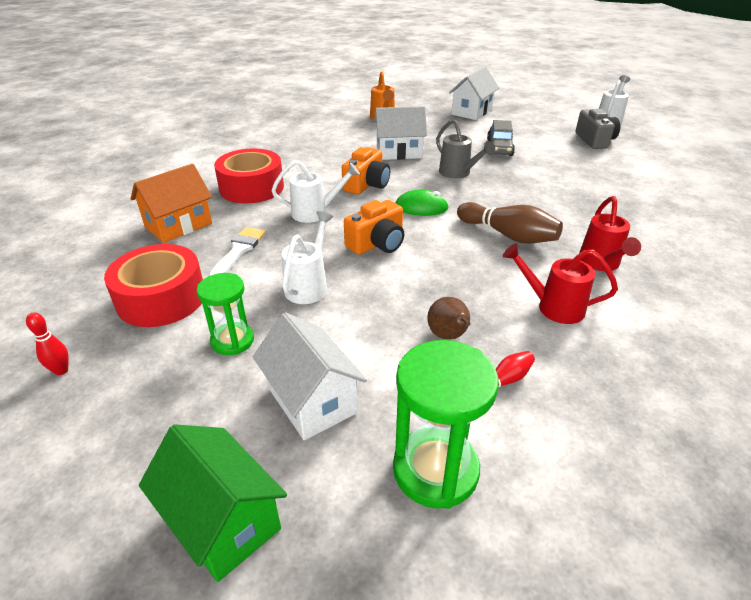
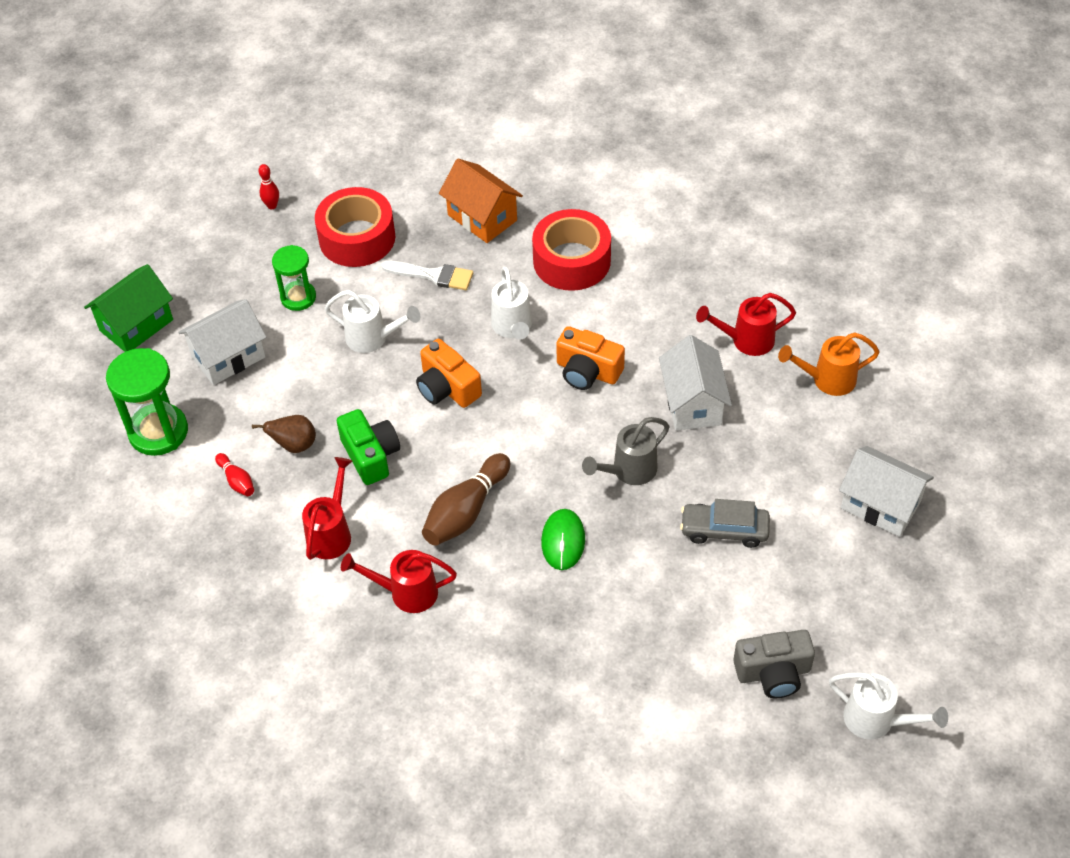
camera: 90 degrees right, 15 degrees up
(348, 136) = (746, 340): none -> red watering can
(421, 207) = (530, 428): green mouse -> green mouse (563, 541)
(456, 284) = (371, 455): none -> green camera

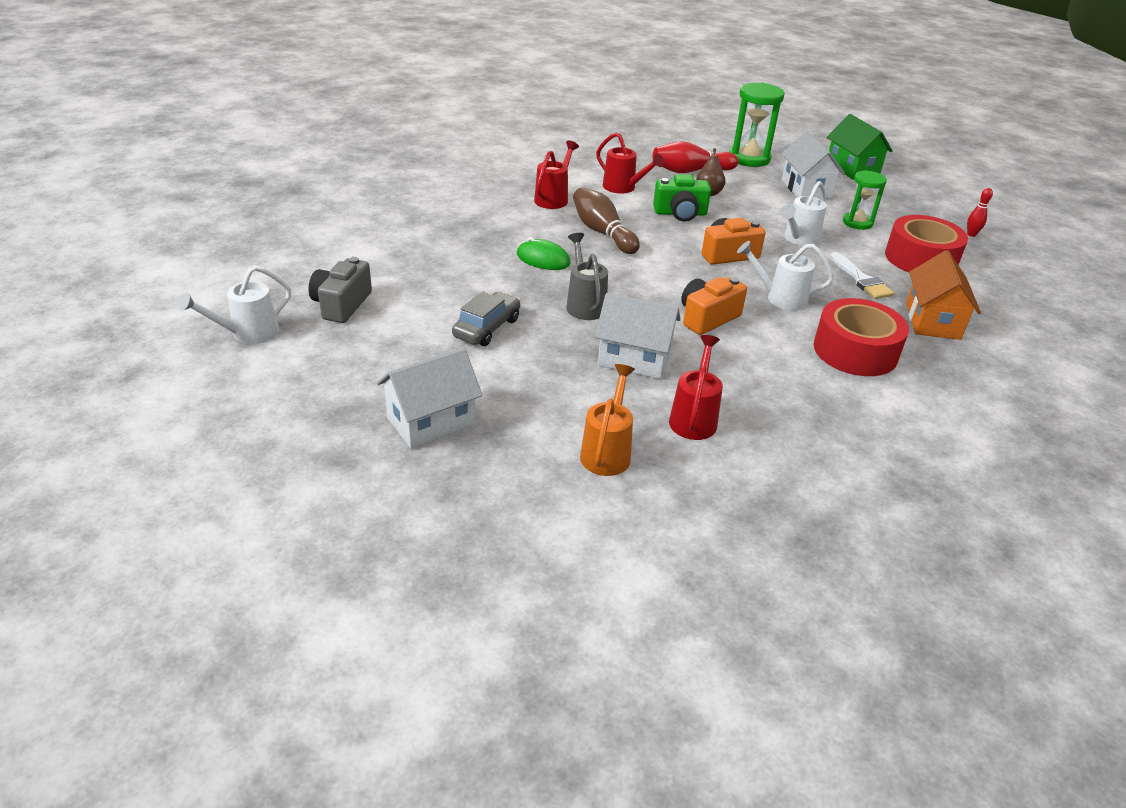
camera: 110 degrees right, 15 degrees down
(237, 480) = (690, 171): red bowling pin -> red bowling pin, size x1.96
(433, 275) = (861, 279): white brush -> white brush turned 60 degrees counterclockwise
(482, 217) = (932, 321): orange house -> orange house turned 60 degrees counterclockwise

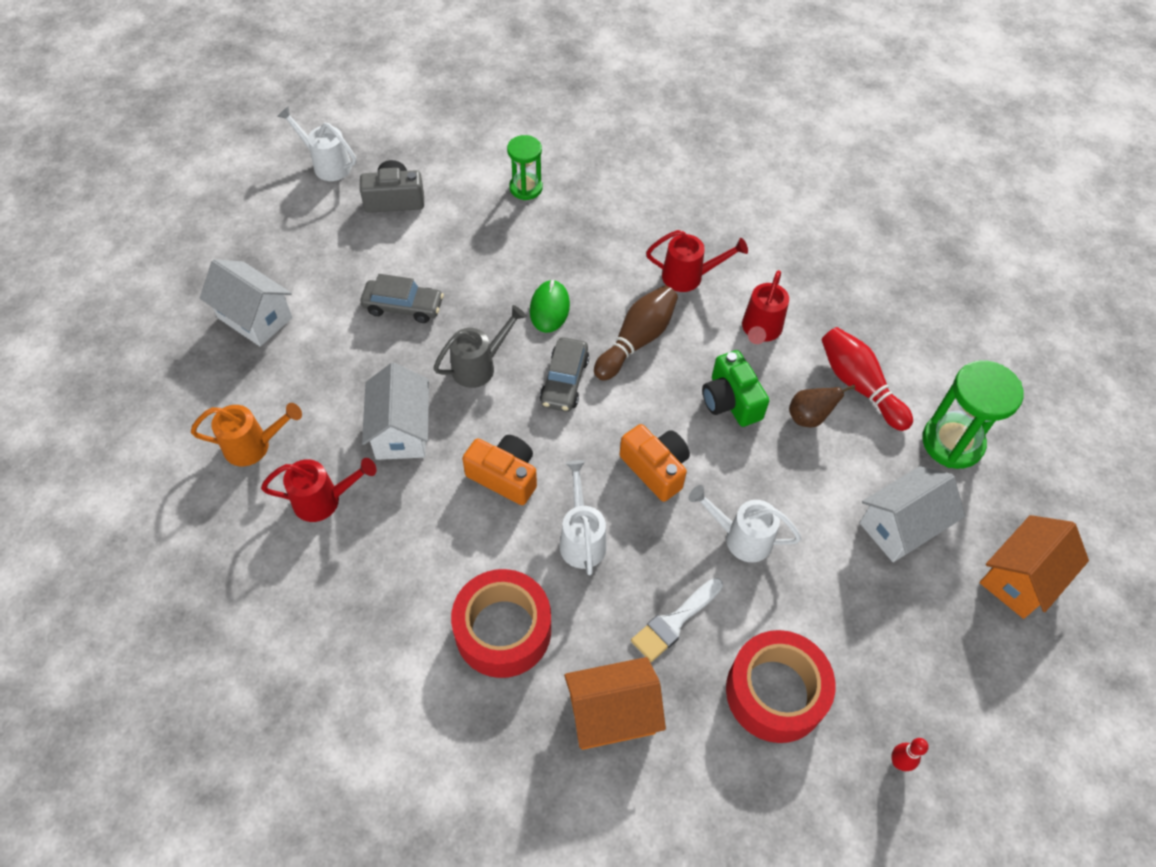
camera: 70 degrees right, 20 degrees up
(625, 270) = (564, 381): none -> grey car
(852, 168) = (1020, 578): green house -> orange house
(857, 223) = (836, 602): green hourglass -> green hourglass (526, 188)

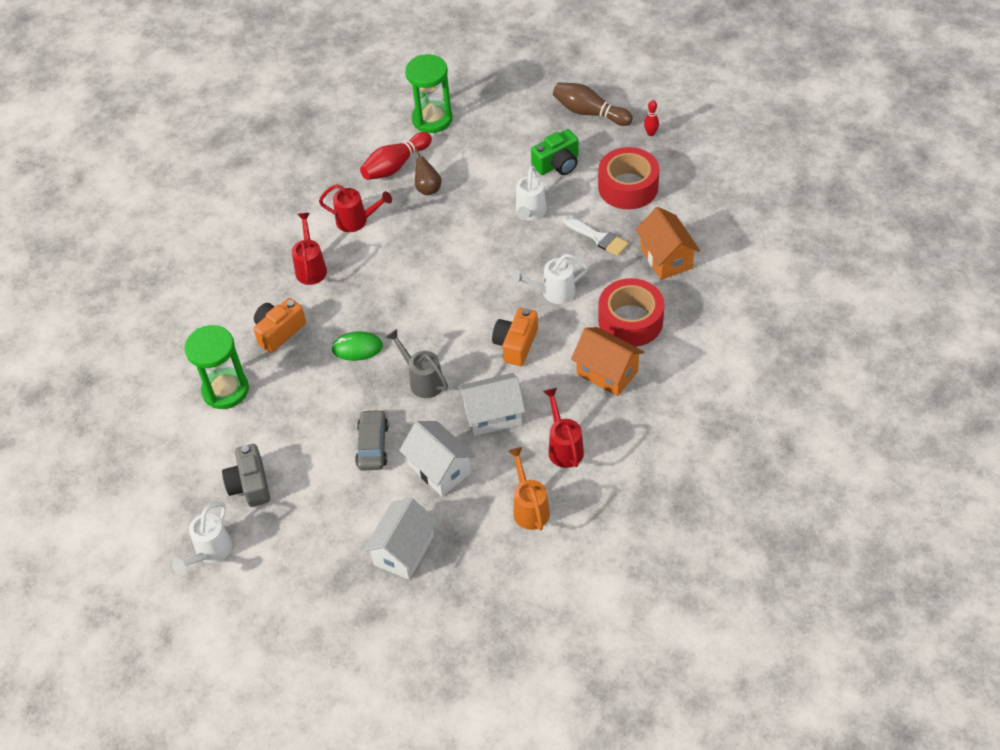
camera: 95 degrees left, 5 degrees down
(526, 188) = (225, 390): green hourglass -> green hourglass, size x1.58
(564, 381) = (426, 325): grey car -> none
(636, 341) = (379, 289): brown bowling pin -> brown bowling pin (589, 113)
(655, 468) = (489, 262): orange camera -> orange camera (279, 331)
(730, 401) = (423, 230): green camera -> green camera (557, 164)
(901, 526) = (501, 140): white house -> white house (439, 469)
(1020, 578) = (522, 88): orange house -> orange house (607, 372)

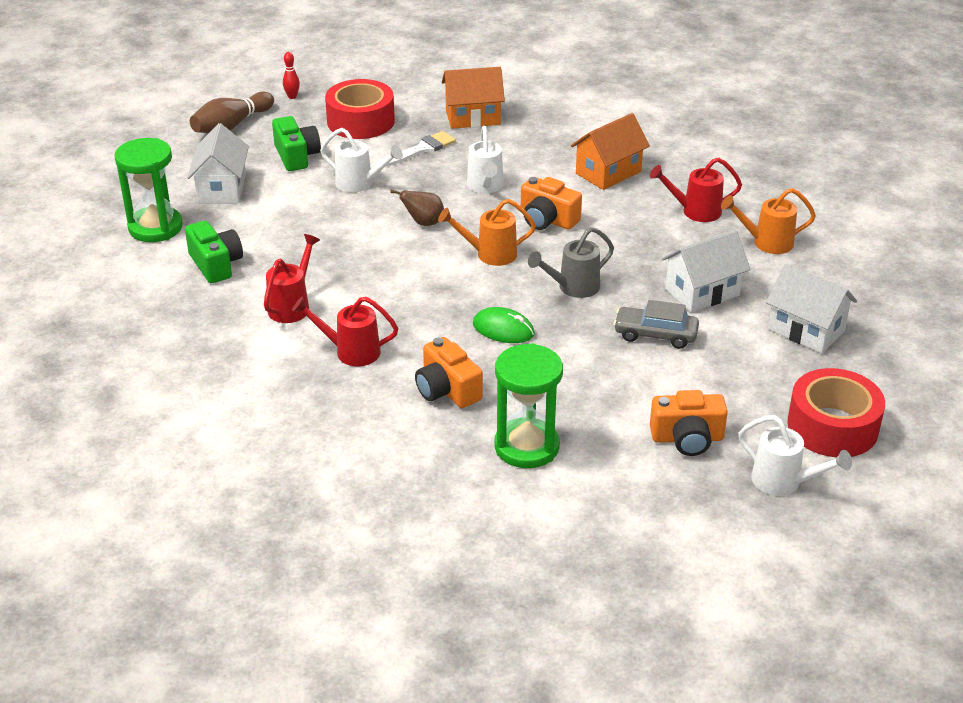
camera: 80 degrees left, 15 degrees down
(250, 485) = (687, 438): grey camera -> orange camera
(357, 348) = (503, 329): green mouse -> green mouse turned 75 degrees counterclockwise
(395, 165) = (216, 264): red bowling pin -> green camera
(428, 188) = (273, 246): brown pear -> brown pear (423, 223)
(454, 318) = (490, 254): none -> orange watering can
(493, 415) = (639, 248): white house -> white house (222, 189)
(630, 321) = (546, 149): red tape -> red tape (832, 426)

